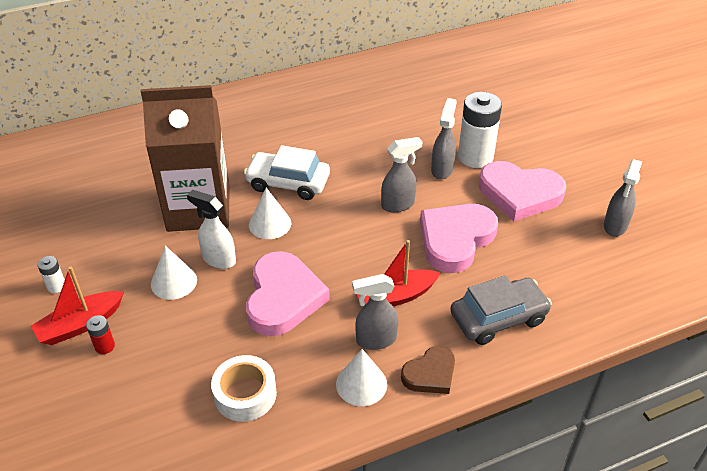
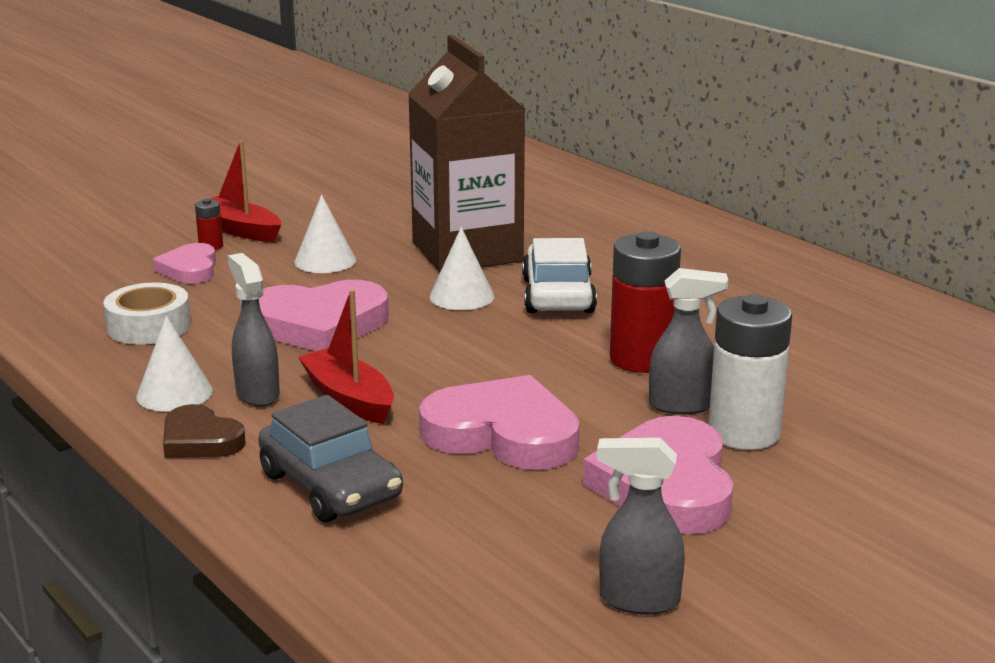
camera: 75 degrees right, 20 degrees down
(56, 286) = (296, 209): white battery -> none
(145, 363) = (189, 269): none -> pink heart
(218, 259) = (375, 278): white spray bottle -> none
(385, 170) = (641, 359): none -> red battery
(398, 204) = (561, 378): grey spray bottle -> none

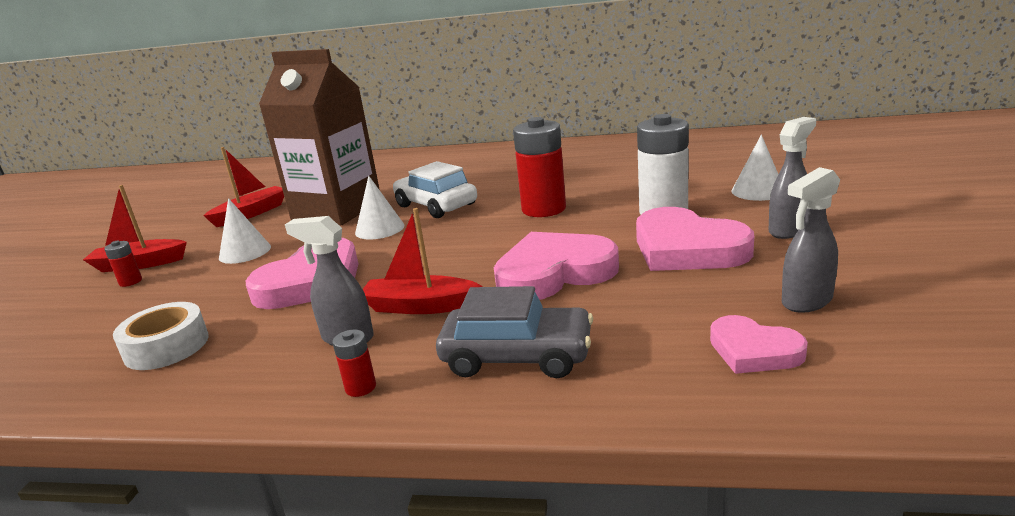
camera: 40 degrees left, 0 degrees up
(174, 393) = (276, 373): white cone -> white cone (758, 191)
(189, 269) = (137, 300): pink heart -> pink heart (753, 351)
(200, 440) = (360, 387): brown heart -> red battery
(397, 215) = (251, 213): none -> red boat
(681, 406) = (609, 216): grey spray bottle -> grey spray bottle (788, 230)

